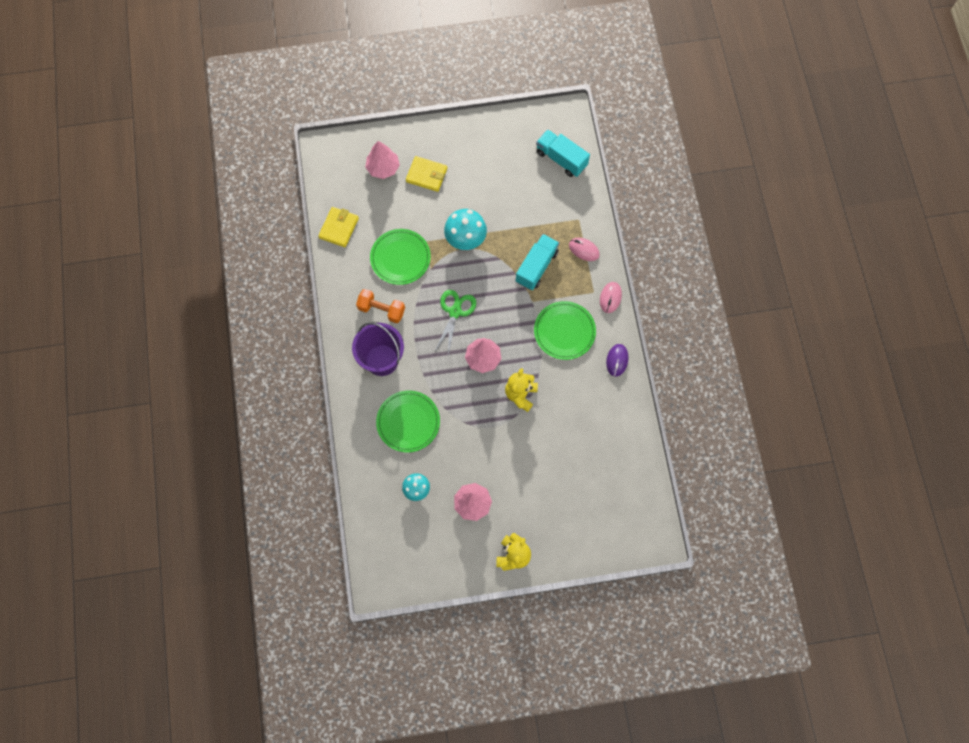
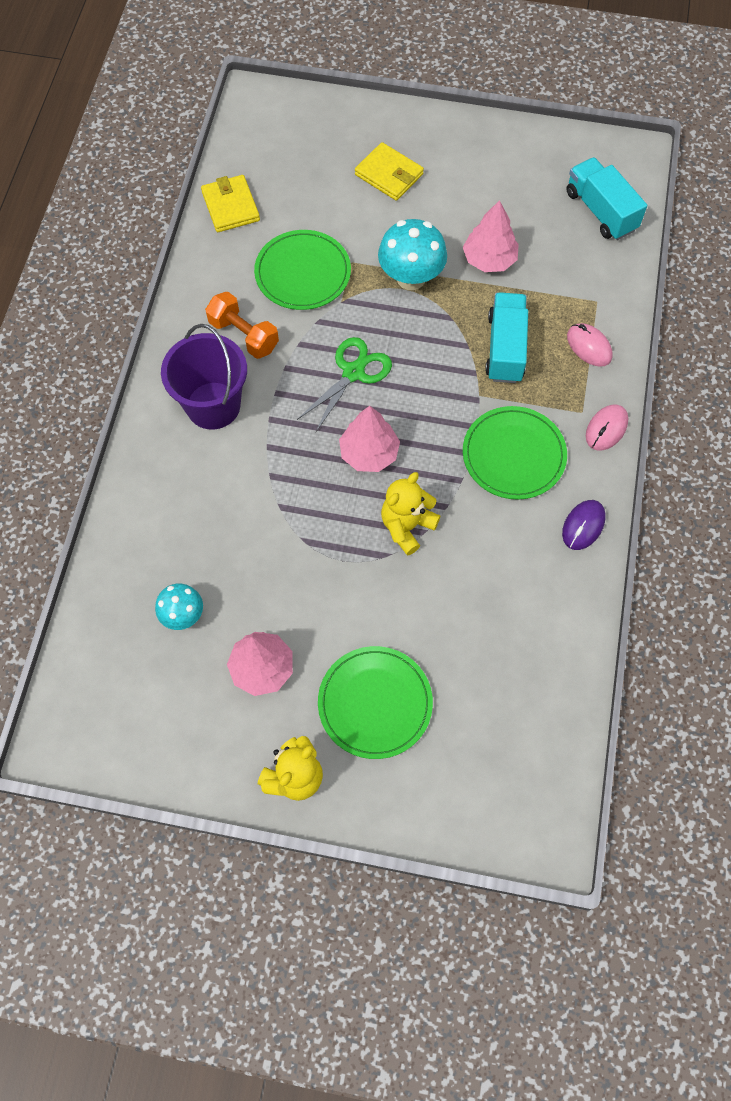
camera: 20 degrees right, 5 degrees down
(339, 228) = (231, 206): yellow wallet -> yellow wallet turned 60 degrees counterclockwise
(383, 168) = (329, 147): pink tree -> pink tree (489, 259)
(408, 422) = (214, 508): green plate -> green plate (375, 703)
(536, 267) = (505, 348): turquoise truck -> turquoise truck turned 45 degrees counterclockwise

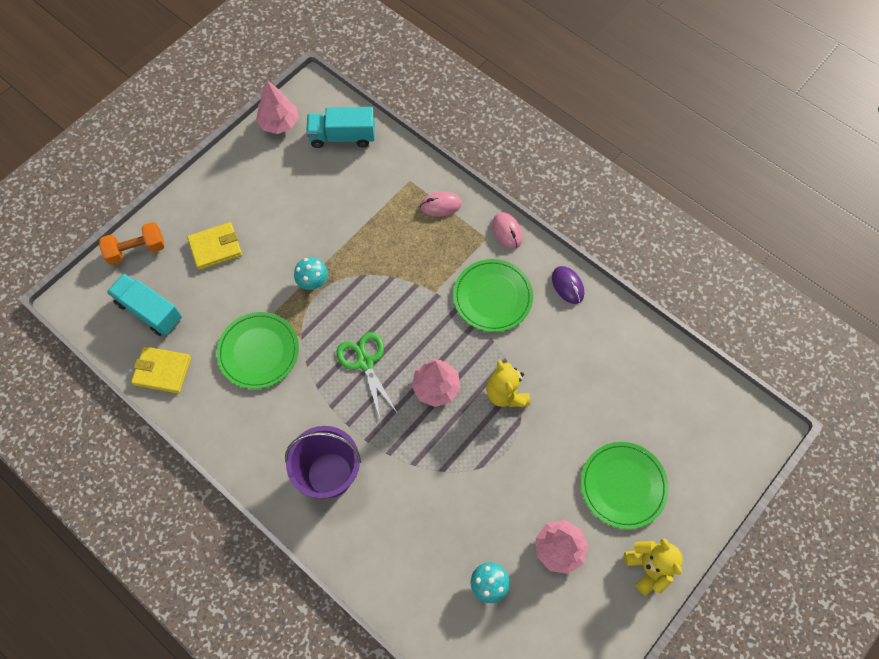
camera: 60 degrees left, 0 degrees up
(244, 335) = (284, 421): orange dumbbell -> orange dumbbell (137, 250)
(411, 278) = (313, 282): turquoise mushroom -> turquoise mushroom, size x0.61
(489, 259) = (333, 225): pink tree -> pink tree (279, 123)
(505, 348) = (409, 255): turquoise truck -> turquoise truck (150, 311)

